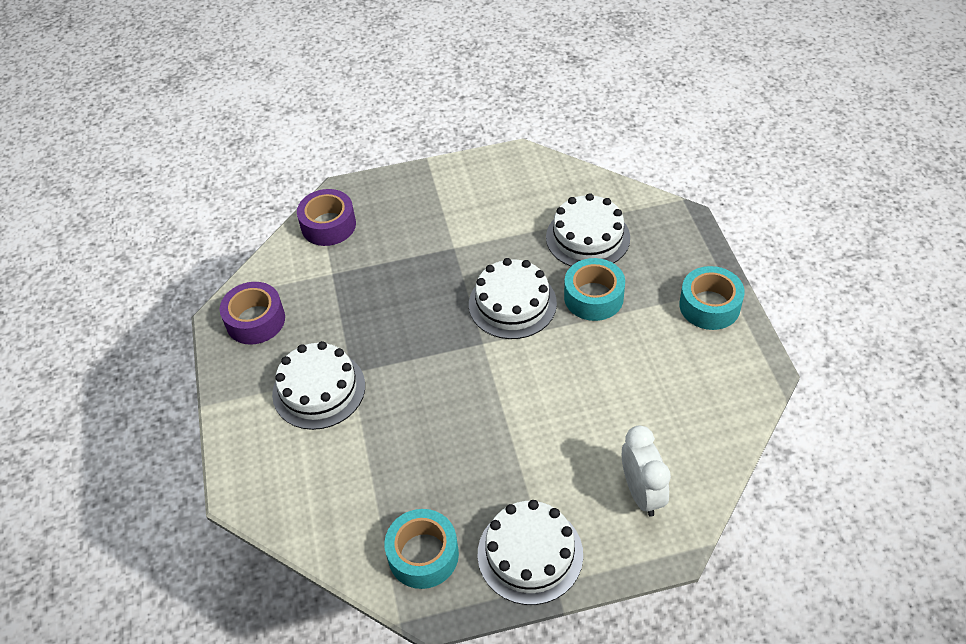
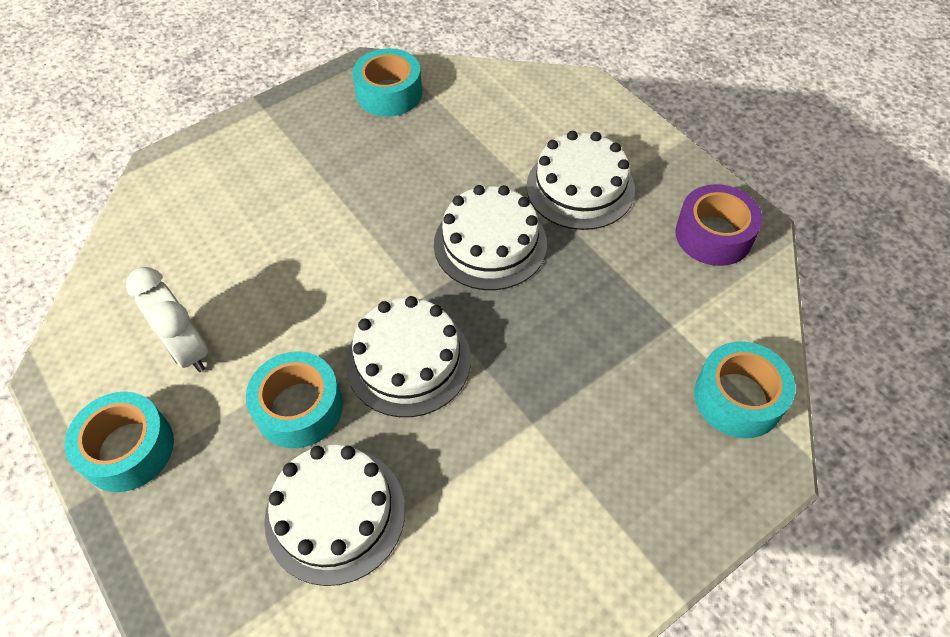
camera: 155 degrees right, 5 degrees up
(328, 225) = (738, 398): purple tape -> turquoise tape
(530, 554) = (293, 120): white cake -> white cake (490, 244)
(641, 493) = (195, 197): white clock -> white clock (187, 349)

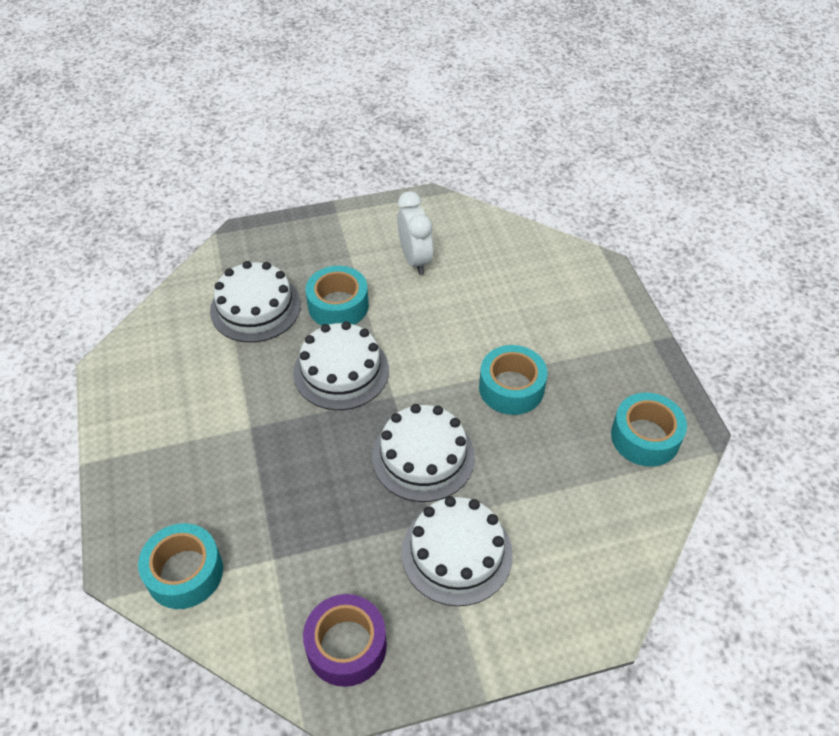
camera: 110 degrees right, 5 degrees down
(128, 449) = (356, 226): turquoise tape -> turquoise tape (511, 388)
(187, 349) = (415, 260): white clock -> white clock turned 90 degrees clockwise

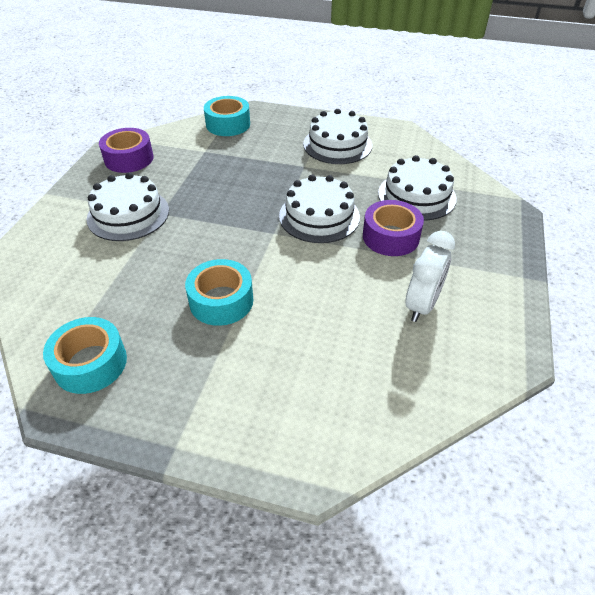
camera: 120 degrees right, 5 degrees down
(338, 305) = (390, 237): turquoise tape -> purple tape
(415, 260) = (421, 305): white clock -> white clock turned 75 degrees counterclockwise
(423, 456) = (209, 227): white cake -> white cake (337, 145)

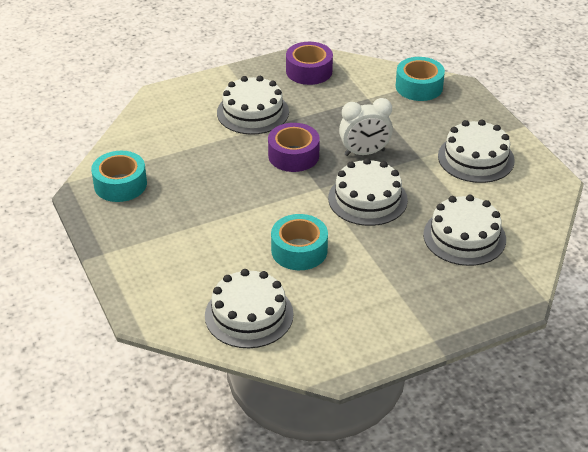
camera: 50 degrees right, 5 degrees down
(221, 301) = (226, 204): turquoise tape -> turquoise tape (299, 250)
(390, 237) = (391, 247): purple tape -> purple tape (293, 155)
(391, 377) = (249, 315): none -> white cake
(421, 305) = (334, 298): white clock -> white clock (364, 153)

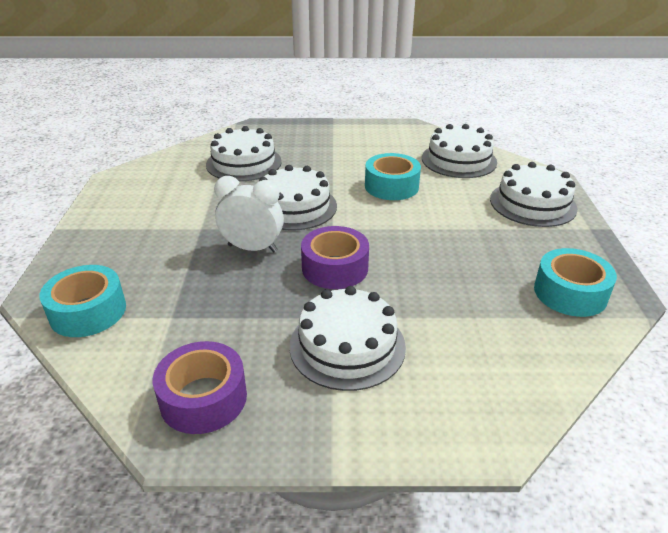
camera: 155 degrees left, 5 degrees down
(476, 158) = (150, 212): white cake -> white cake (533, 203)

